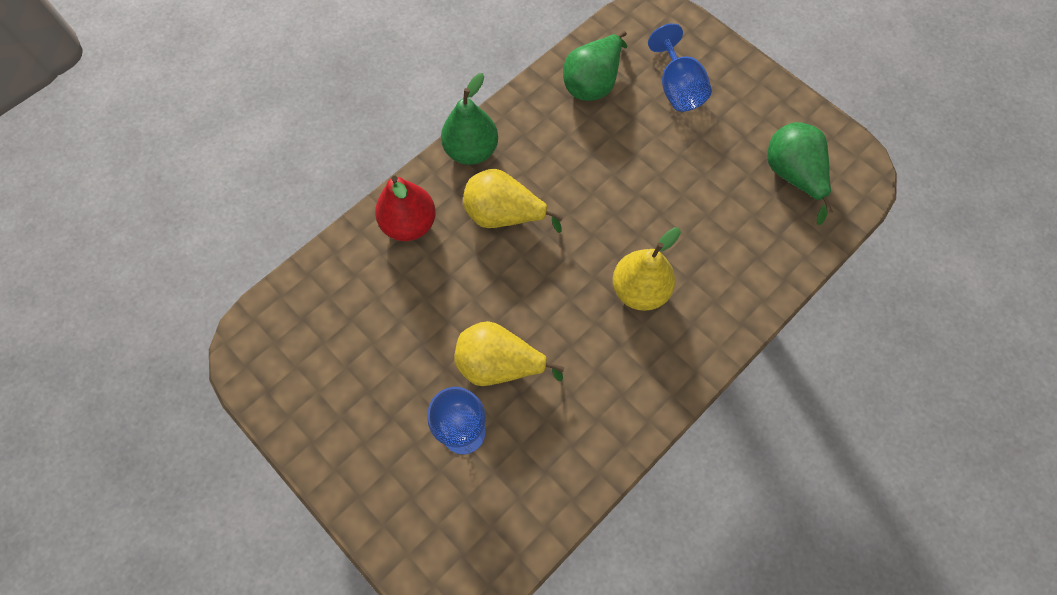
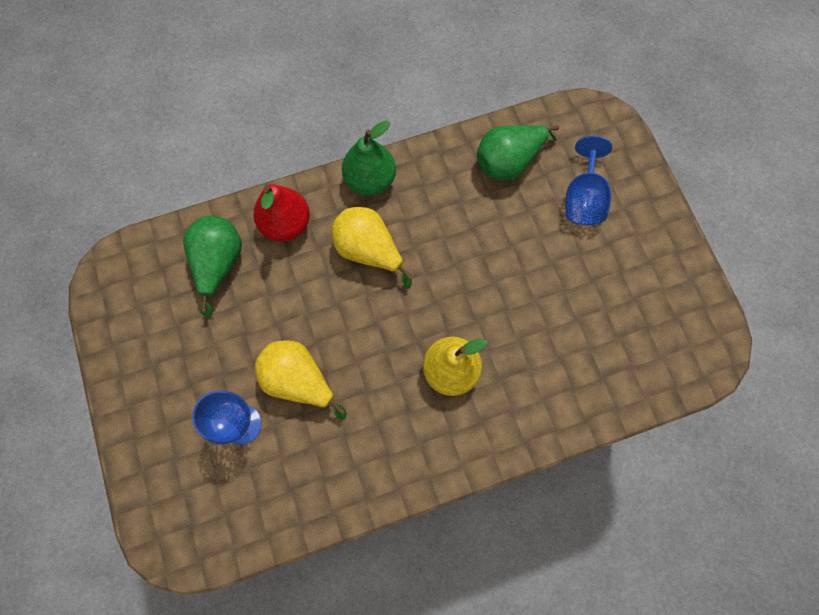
camera: 25 degrees right, 5 degrees up
(792, 175) = (646, 327): green pear -> green pear (219, 263)

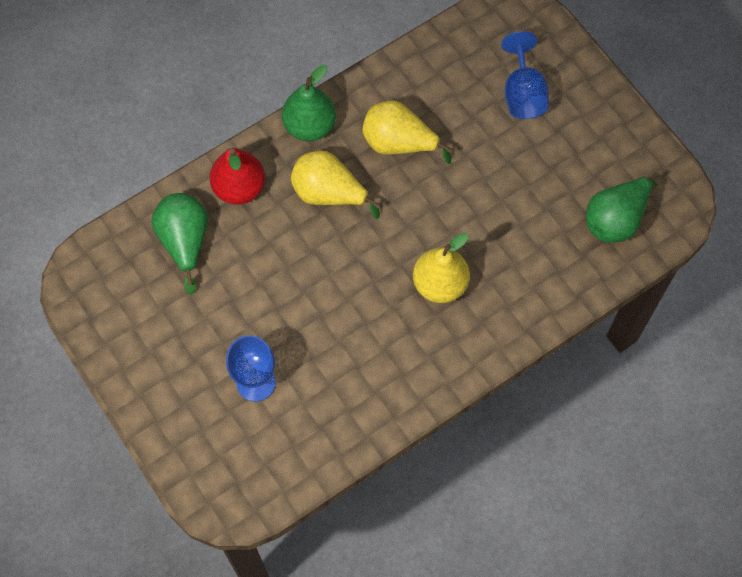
camera: 15 degrees left, 5 degrees down
(299, 380) = (298, 329): yellow pear -> yellow pear (398, 143)
(508, 161) = (441, 75): green pear -> green pear (616, 219)

